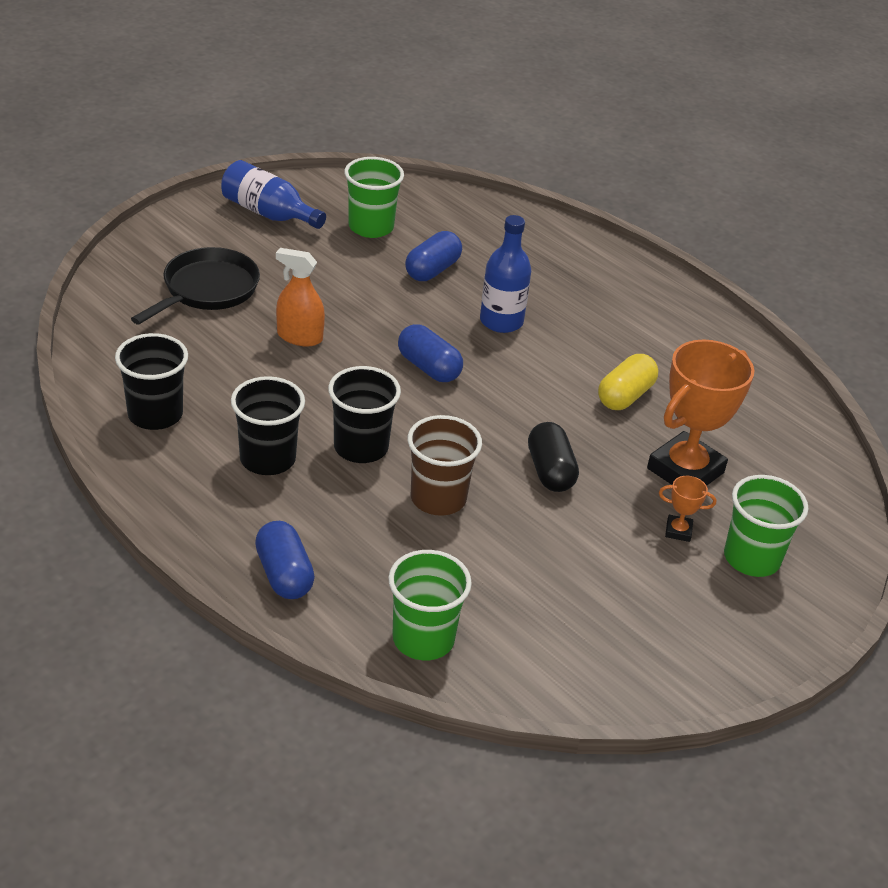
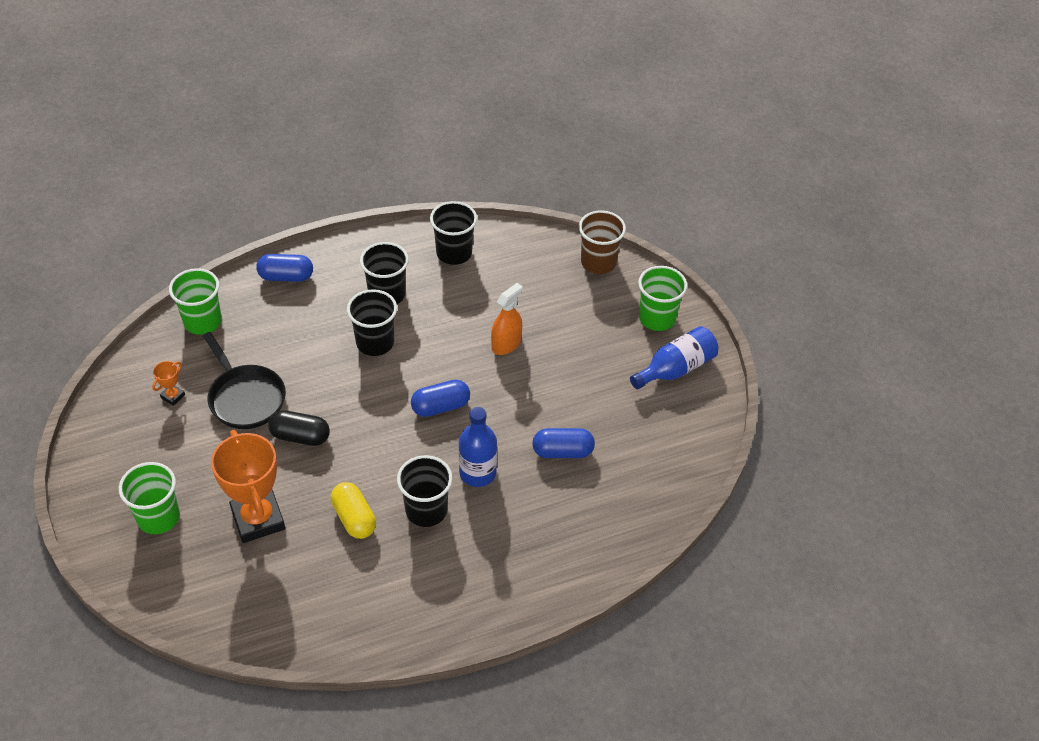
camera: 115 degrees right, 10 degrees up
(206, 290) = (581, 308): black pan -> black pan (245, 397)
(371, 227) = (637, 430): green cup -> green cup (657, 318)
(432, 270) = (562, 451): blue capsule -> blue capsule turned 60 degrees counterclockwise
(438, 498) = (308, 366): brown cup -> brown cup (598, 262)
(575, 347) = (426, 510): none -> black cup
(678, 531) = (206, 486): orange trophy -> orange trophy (173, 396)

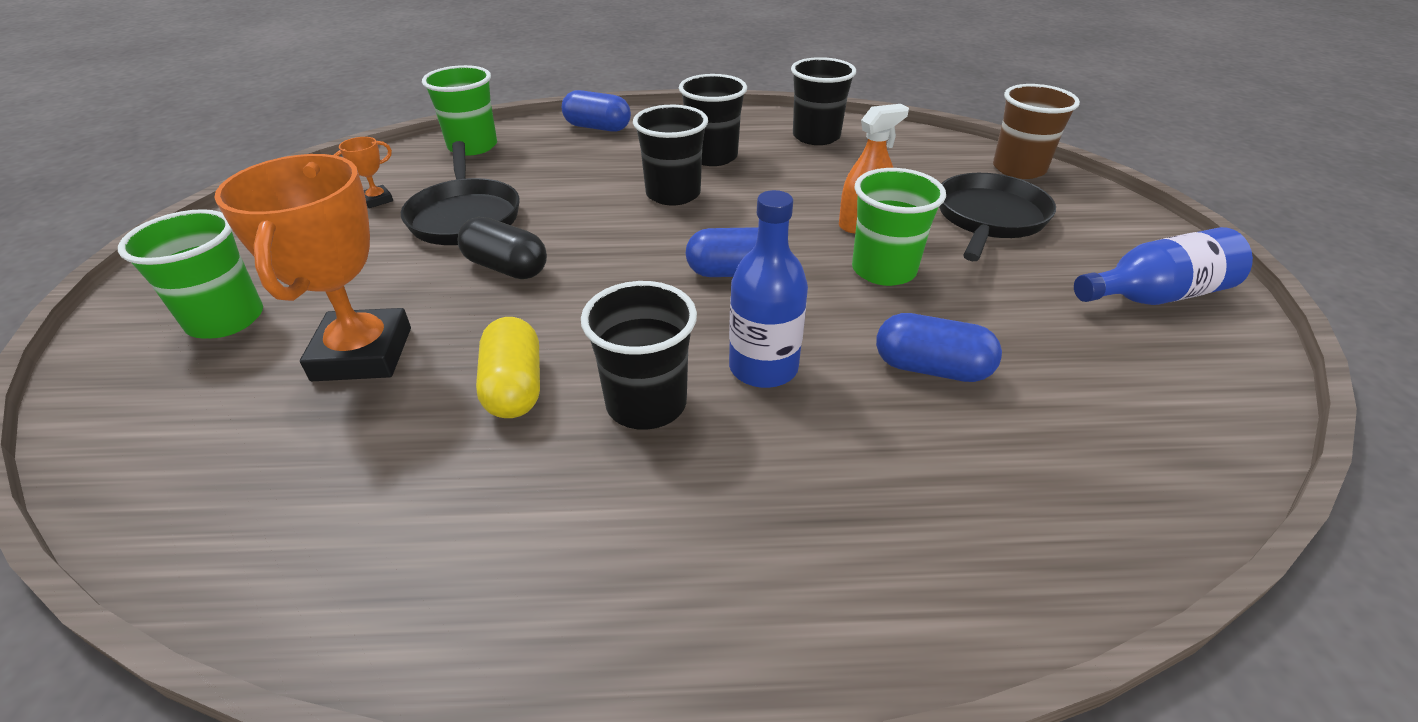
camera: 20 degrees right, 10 degrees down
(582, 321) = (989, 218): none -> black pan
(657, 318) = (1114, 233): green cup -> green cup (883, 270)

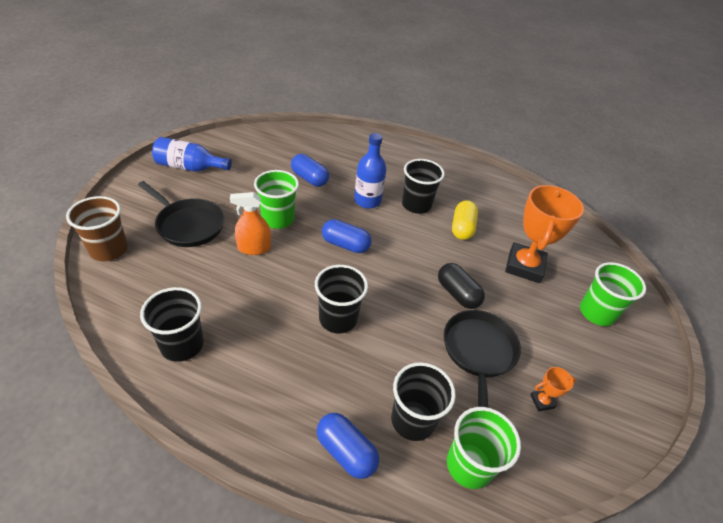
camera: 160 degrees left, 5 degrees up
(712, 157) = (282, 352): black cup -> black cup (413, 420)
(989, 218) = (188, 224): black pan -> black pan turned 105 degrees counterclockwise

